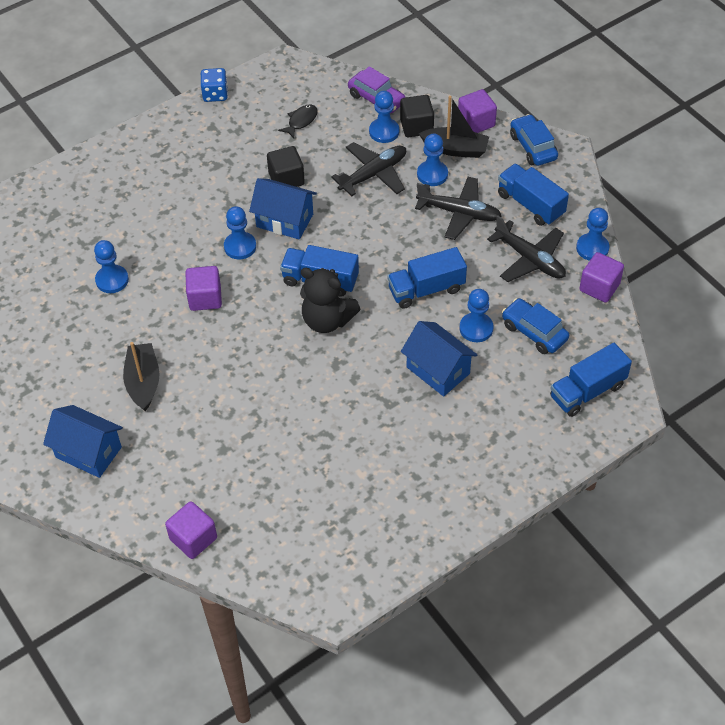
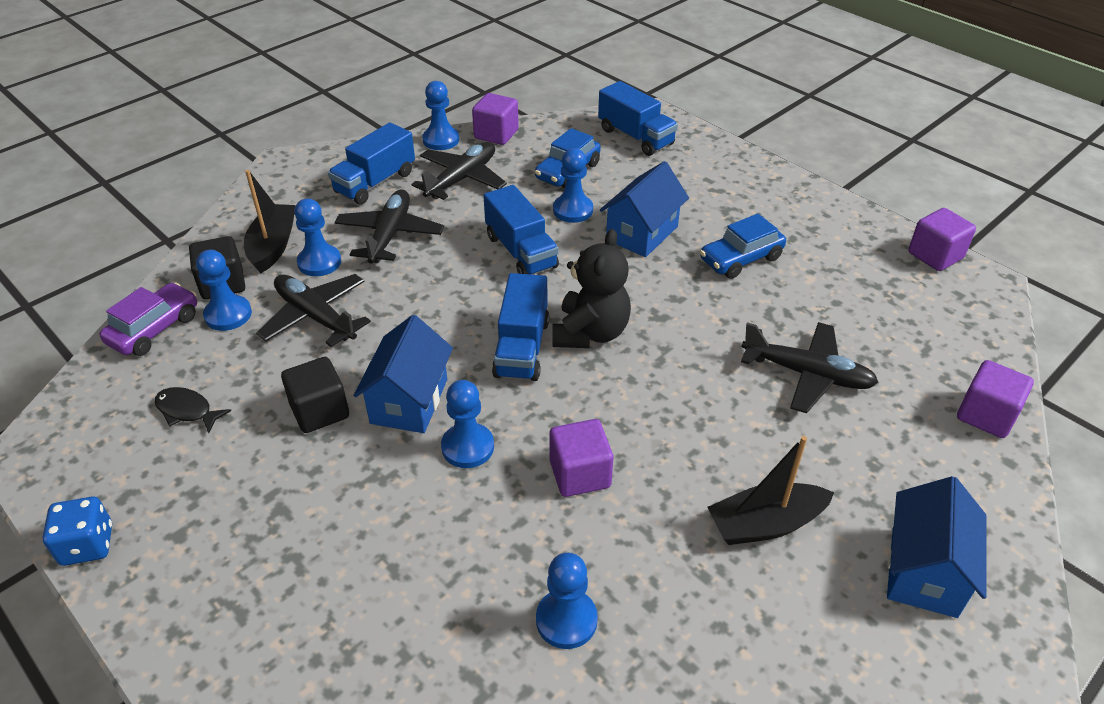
camera: 100 degrees left, 10 degrees down
(258, 440) = (807, 374): none -> black plane
(476, 122) = (224, 232): purple cube -> purple cube (935, 255)
(533, 147) = (277, 185): blue car -> blue car (741, 259)

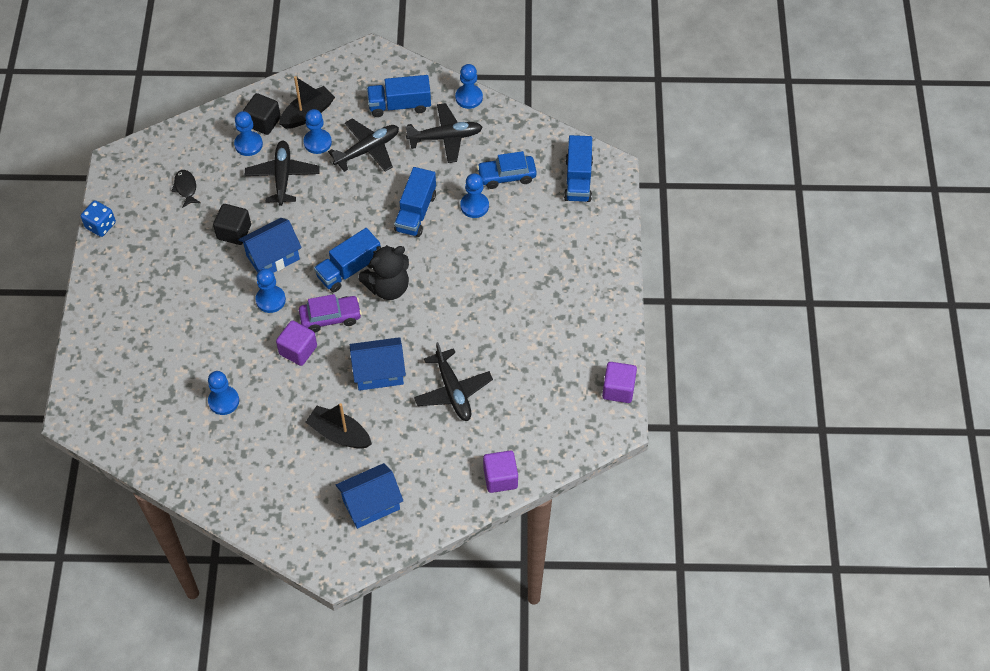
camera: 45 degrees right, 15 degrees up
(154, 329) = (212, 128): purple car -> purple car (330, 317)
(496, 134) = (504, 116): purple cube -> none
(642, 233) = (489, 250): blue house -> blue house (379, 372)
(741, 259) = (515, 307): blue car -> none

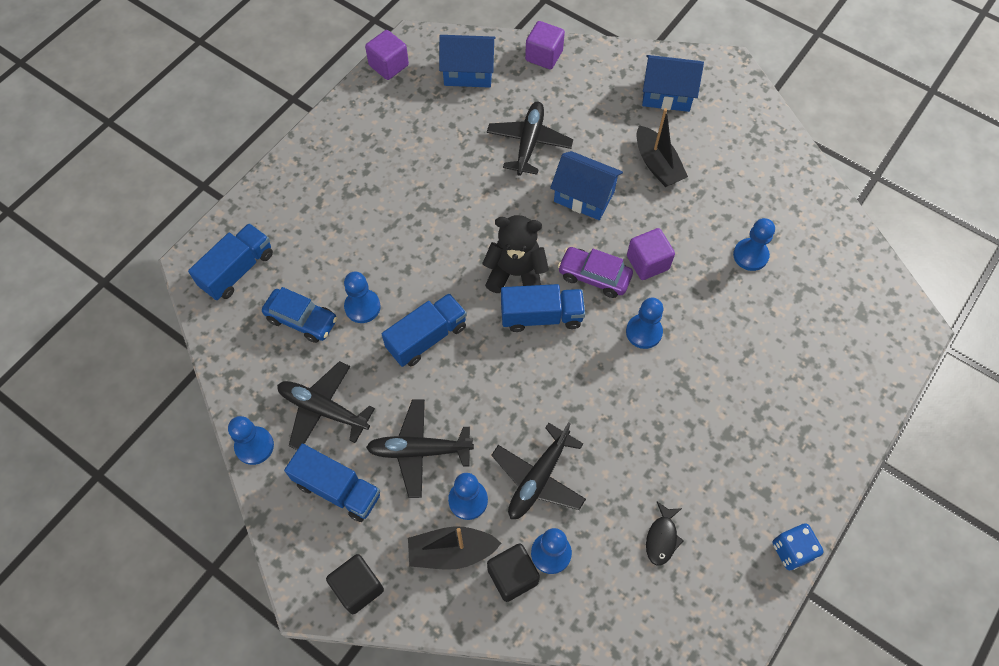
camera: 145 degrees left, 5 degrees up
(234, 232) = (637, 439): black cube -> black cube (358, 587)
(273, 257) = (612, 380): blue house -> blue house (468, 73)

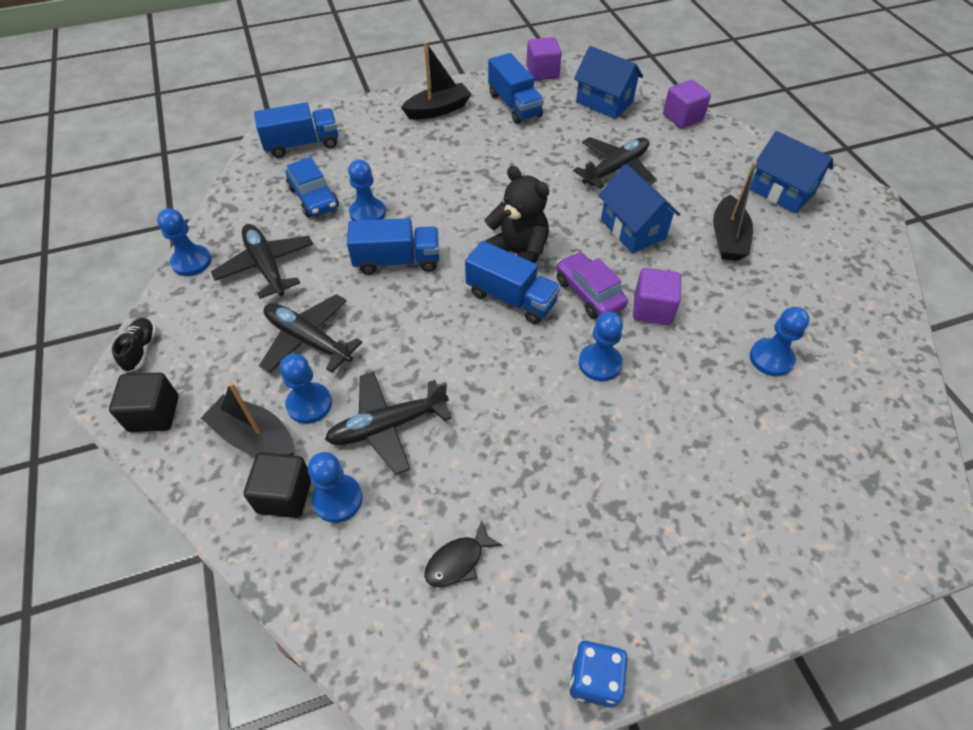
camera: 35 degrees right, 10 degrees down
(292, 547) = (140, 350): none -> black shoe
(329, 161) = (438, 110): none -> black boat
(338, 489) = (217, 329): blue truck -> blue truck (514, 105)

